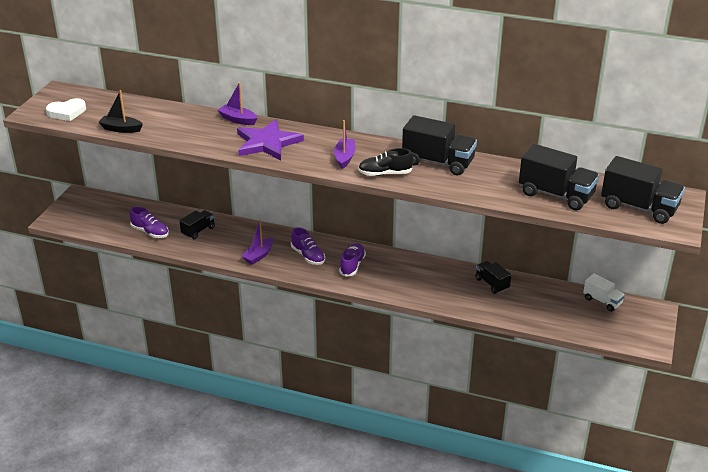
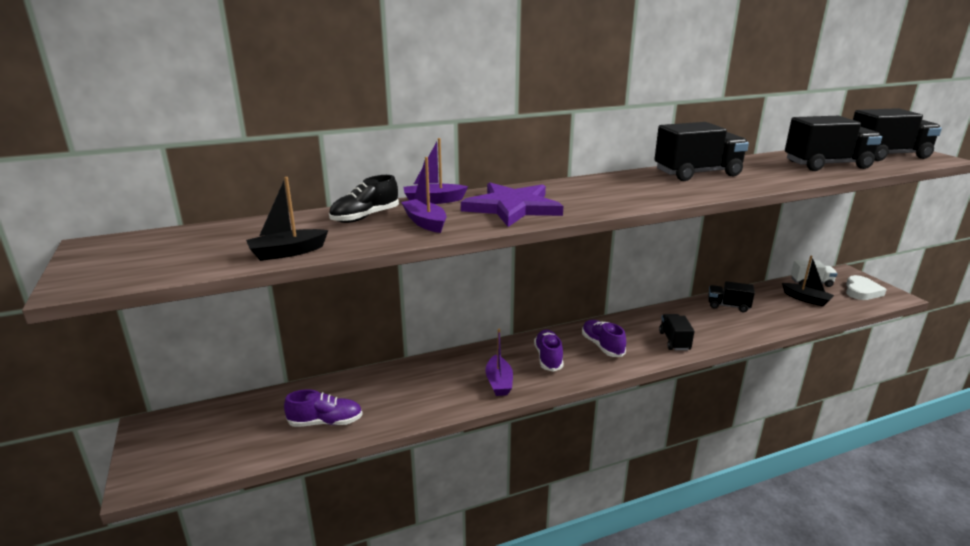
camera: 40 degrees left, 10 degrees down
(67, 112) = (154, 263): white heart -> white heart (861, 291)
(198, 231) = (389, 391): black truck -> black truck (674, 341)
(308, 256) = (548, 358): purple shoe -> purple shoe turned 105 degrees counterclockwise
(344, 157) = (616, 194): purple boat -> purple boat (425, 222)
(385, 174) = (681, 193): black shoe -> black shoe (365, 217)
(566, 309) = (806, 299): none -> black boat

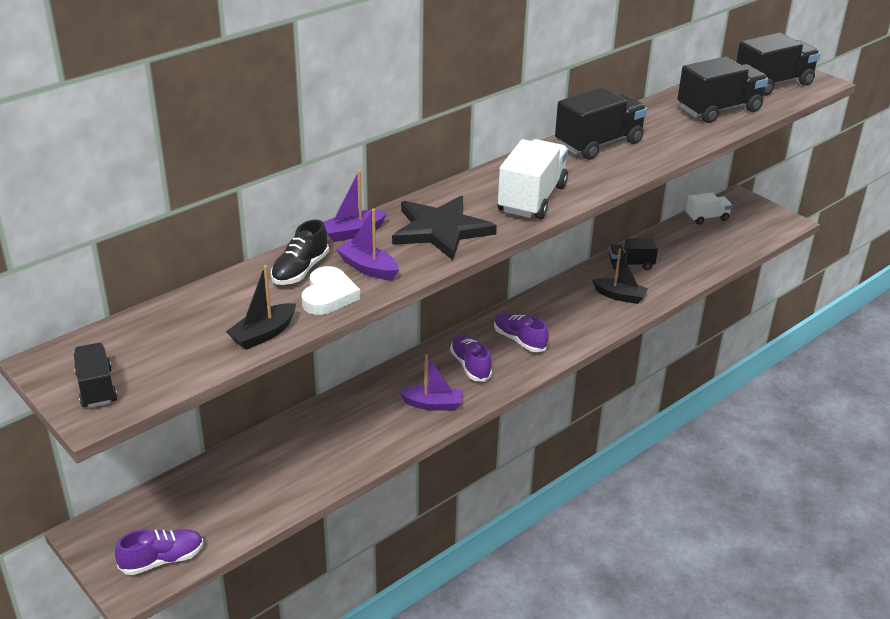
camera: 20 degrees left, 10 degrees up
(325, 422) = (279, 486): purple shoe -> purple shoe (162, 560)
(499, 382) = (433, 404): purple boat -> purple boat turned 60 degrees counterclockwise
(512, 207) = (440, 230): purple star -> black star
(613, 198) = (532, 199): none -> white truck
(674, 341) = (589, 320): black truck -> black truck (96, 388)
(806, 299) = (705, 241): black boat -> black boat (620, 296)
(861, 291) = (757, 221): white heart -> white heart (328, 295)

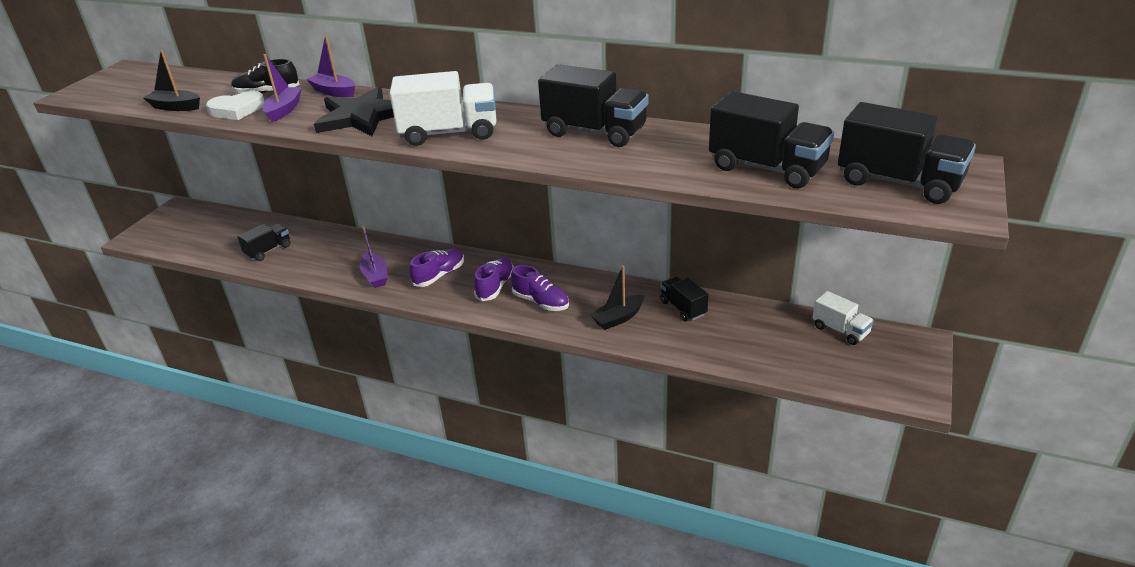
camera: 65 degrees right, 0 degrees up
(96, 388) = (98, 87): black truck -> black truck (268, 251)
(162, 560) = (160, 238): purple shoe -> purple shoe (541, 302)
(620, 296) = (618, 318): black boat -> black boat turned 60 degrees clockwise

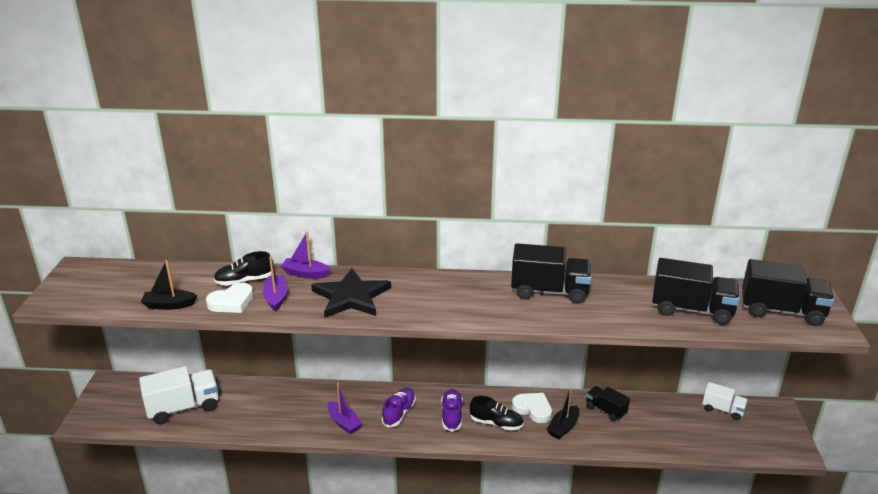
camera: 20 degrees left, 5 degrees down
(268, 251) = (229, 413): black truck -> none
(449, 133) = (438, 305): white truck -> white truck (183, 407)
(541, 302) = (496, 423): purple shoe -> black shoe
(594, 294) = (533, 409): none -> white heart

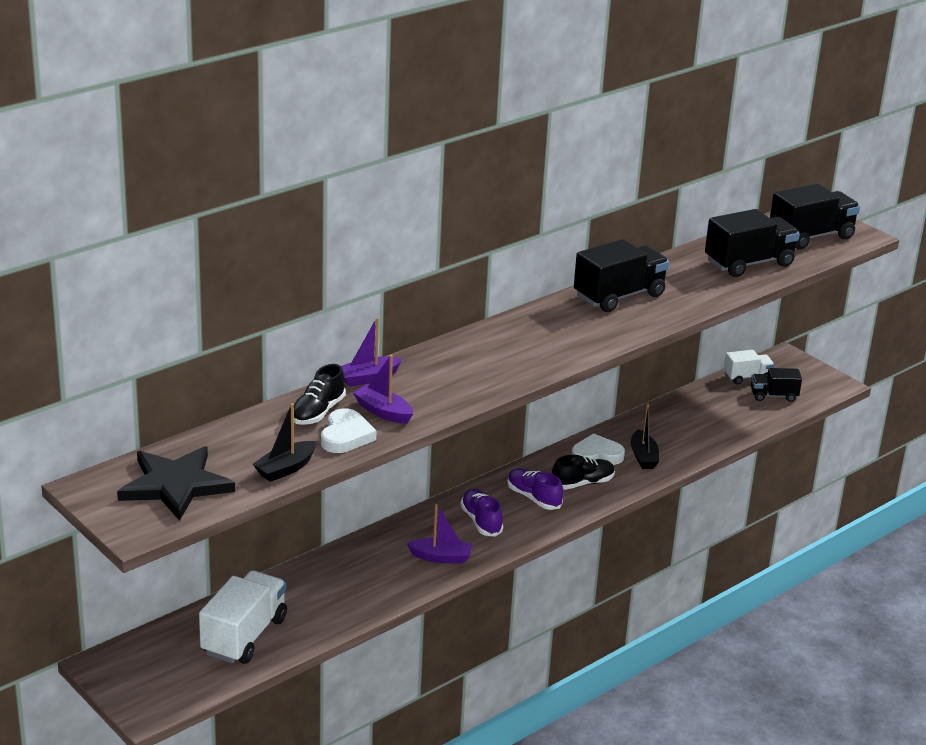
camera: 45 degrees left, 0 degrees up
(351, 297) = (454, 378): black star -> black star (175, 485)
(605, 410) = (658, 425): black truck -> black truck (773, 396)

